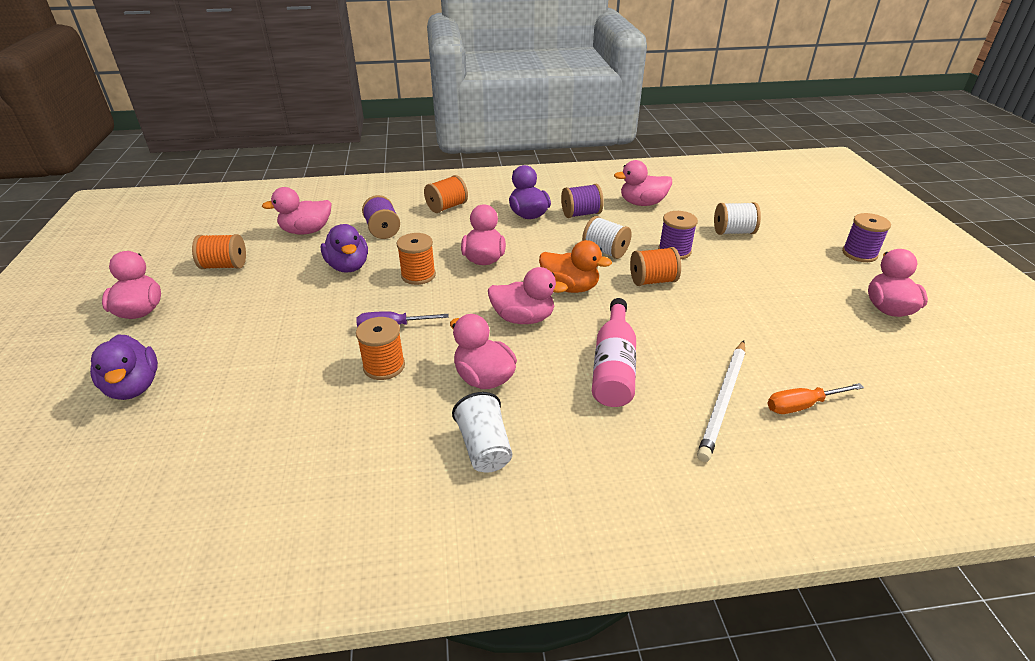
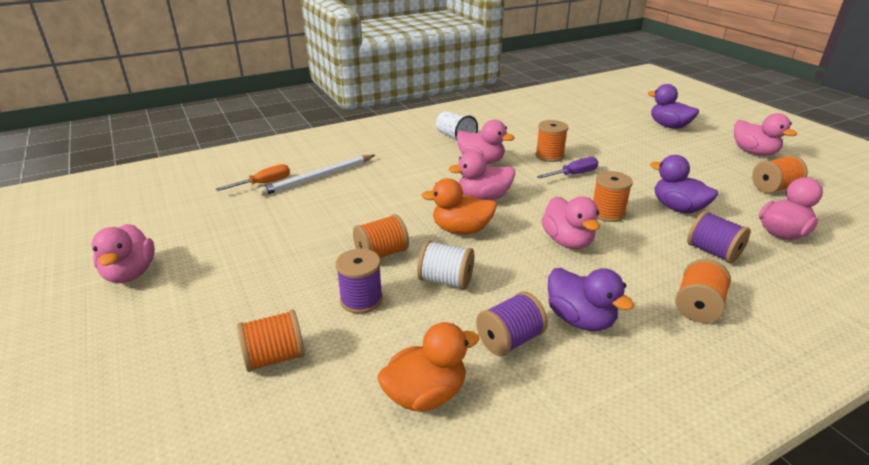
camera: 160 degrees right, 5 degrees down
(613, 367) = (397, 181): pink bottle -> none
(642, 203) = (425, 394): pink duck -> orange duck
(723, 400) = (318, 177): white pencil -> white pencil turned 135 degrees counterclockwise
(733, 232) = (275, 357): white spool -> orange spool
(859, 254) = (96, 355): purple spool -> none

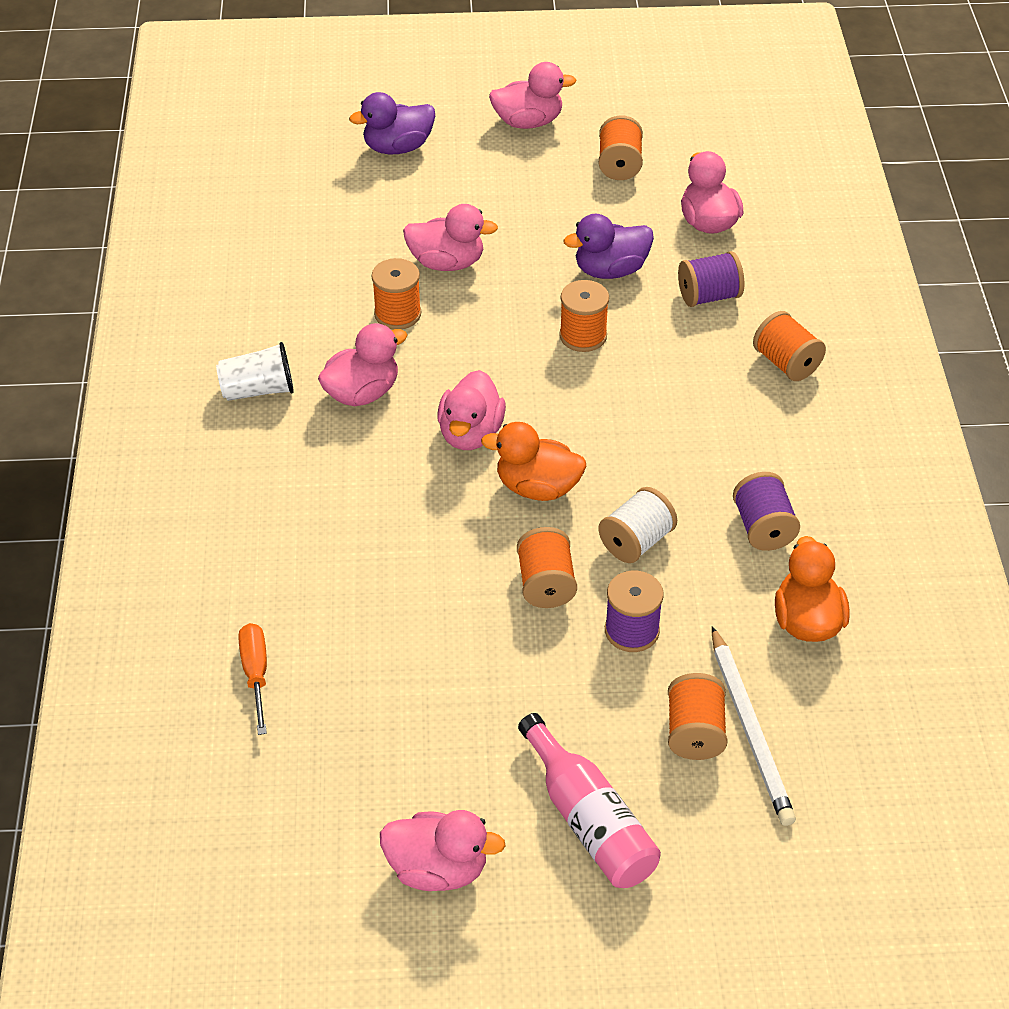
camera: 65 degrees left, 15 degrees up
(177, 325) = (589, 820): none -> pink bottle
(318, 177) = (281, 599): white pencil -> white pencil (750, 729)
(461, 230) = (537, 487): orange duck -> orange duck turned 75 degrees clockwise
(567, 241) = (621, 401): pink duck -> pink duck (447, 263)
(573, 174) = (468, 317): purple screwdriver -> none
(580, 319) = (760, 459): purple duck -> none

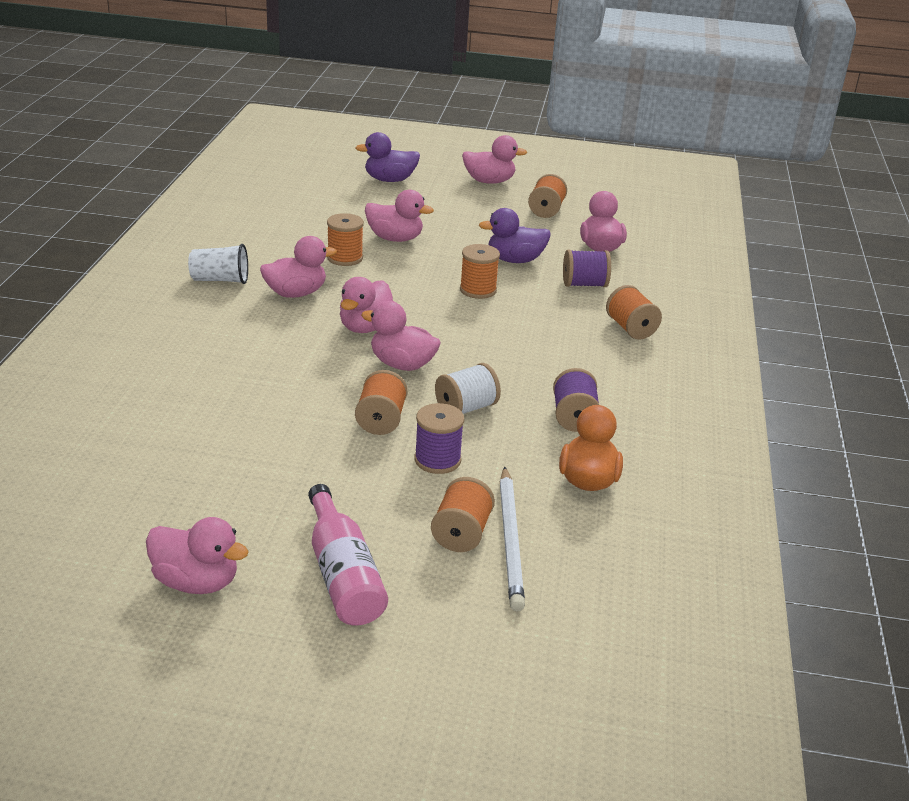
camera: 10 degrees right, 15 degrees down
(256, 674) = (121, 433): orange screwdriver -> none
(537, 487) = (402, 364): orange duck -> pink duck

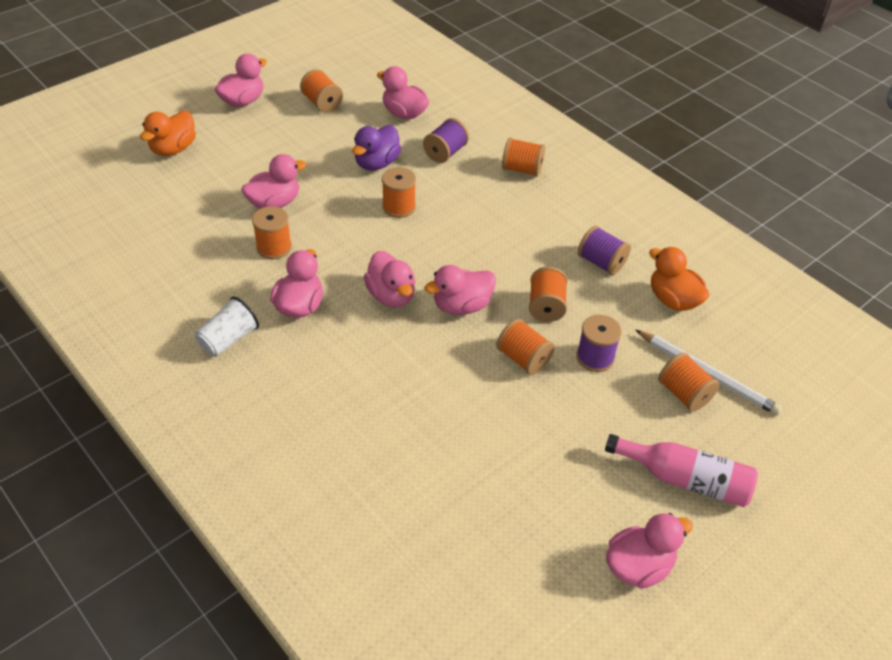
camera: 50 degrees left, 15 degrees up
(390, 180) = (173, 149): purple duck -> orange duck
(466, 408) = (546, 306): white spool -> orange spool

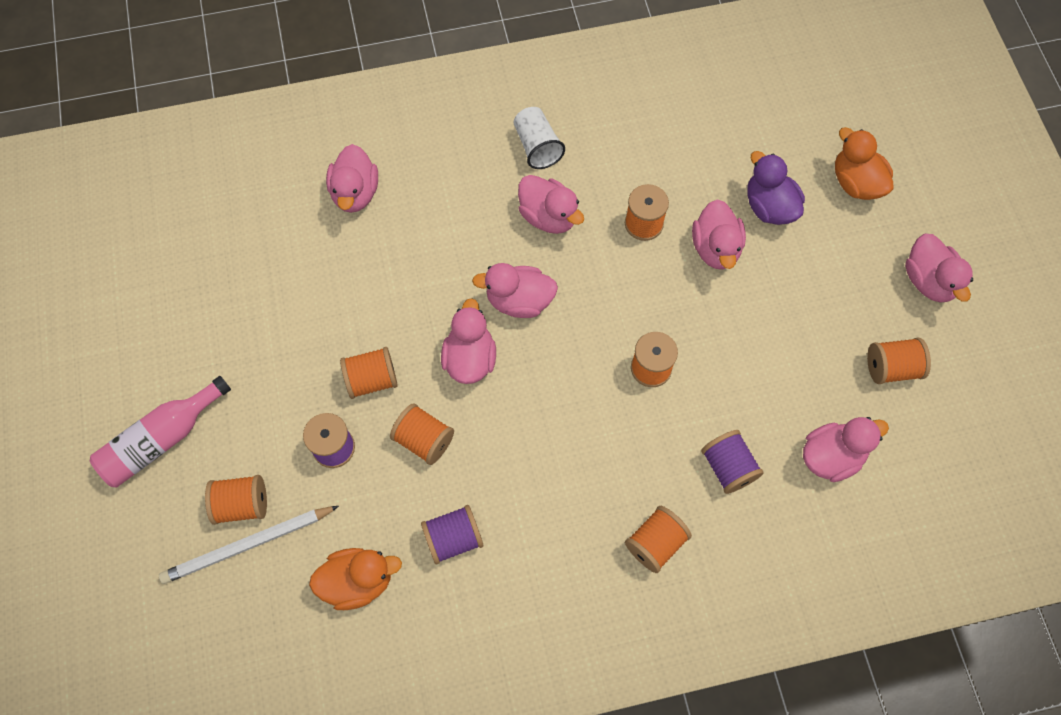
camera: 120 degrees right, 20 degrees up
(376, 163) = (741, 379): purple duck -> purple duck (769, 207)
(638, 566) = (119, 349): pink duck -> pink duck (355, 193)

